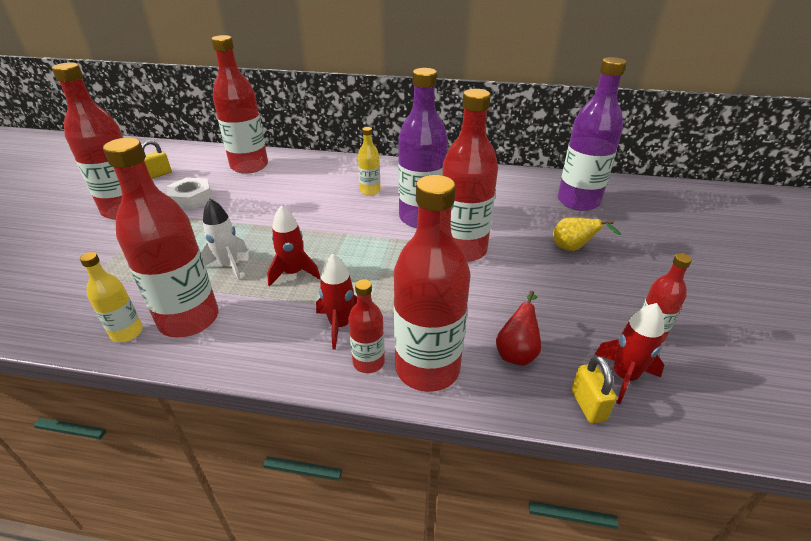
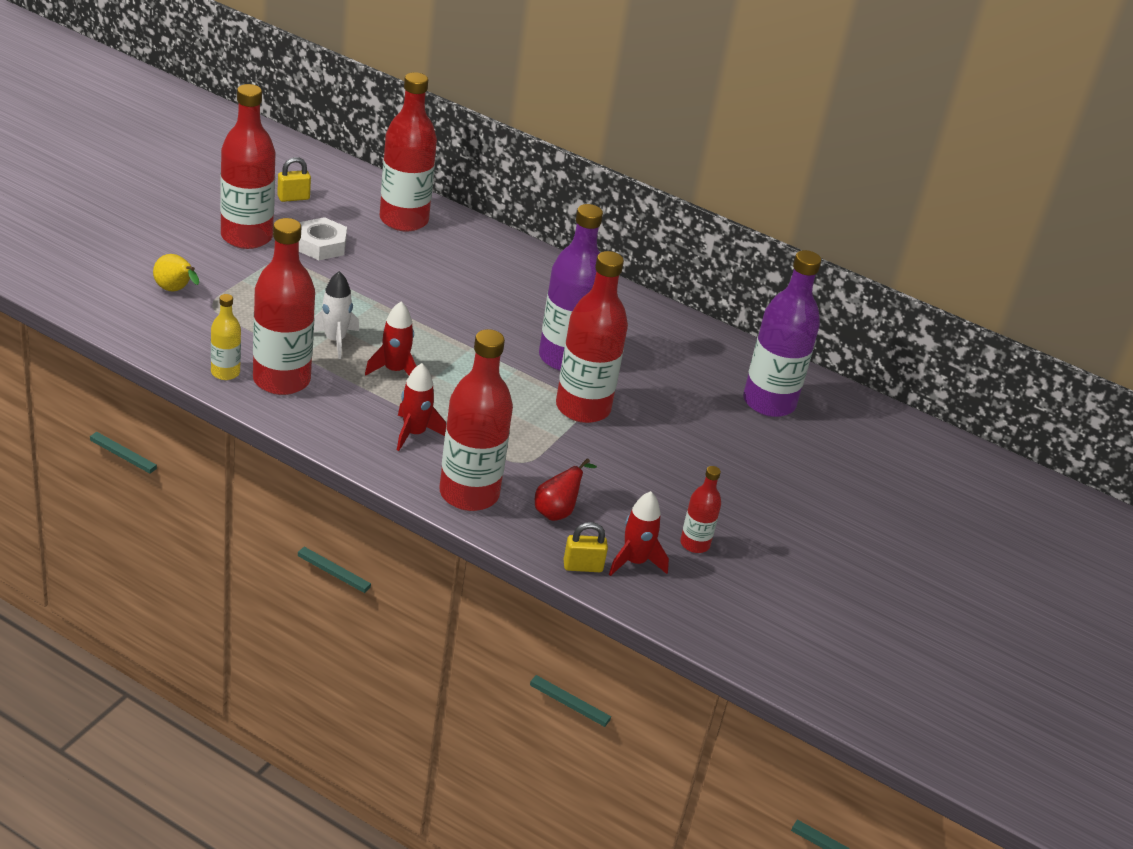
camera: 15 degrees right, 0 degrees up
(368, 362) = (422, 471): red bottle -> none
(370, 191) = (529, 304): yellow bottle -> none
(573, 249) = (704, 449): yellow pear -> yellow pear (175, 290)
(588, 405) = (582, 566): yellow padlock -> yellow padlock turned 75 degrees clockwise

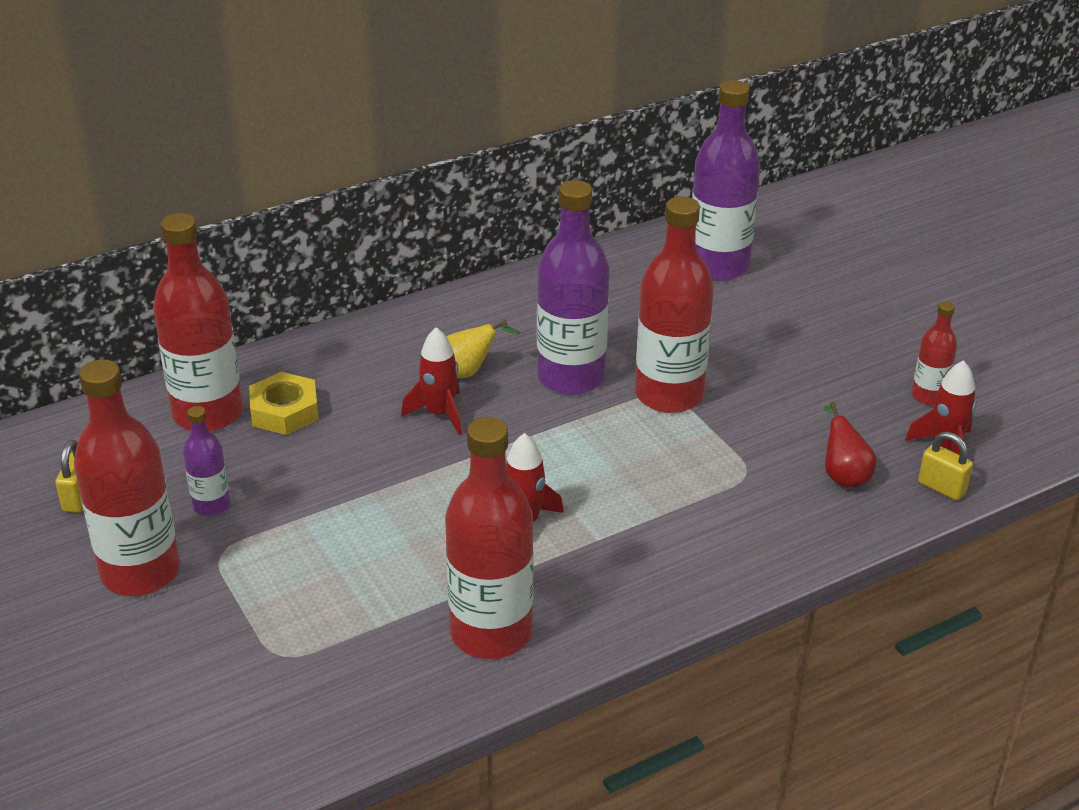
camera: 55 degrees left, 0 degrees up
(175, 290) = (221, 684): yellow pear -> yellow pear (468, 372)
(225, 372) = (446, 685): yellow bottle -> none
(321, 245) = (211, 505): white nut -> purple bottle
(334, 340) = (432, 557): white rocket -> none
(414, 433) = (657, 544): red rocket -> red rocket (439, 414)
(429, 248) = (284, 411): none -> yellow nut
(469, 494) = (788, 534): red bottle -> none
(582, 566) = (941, 488): yellow padlock -> yellow padlock turned 75 degrees counterclockwise

